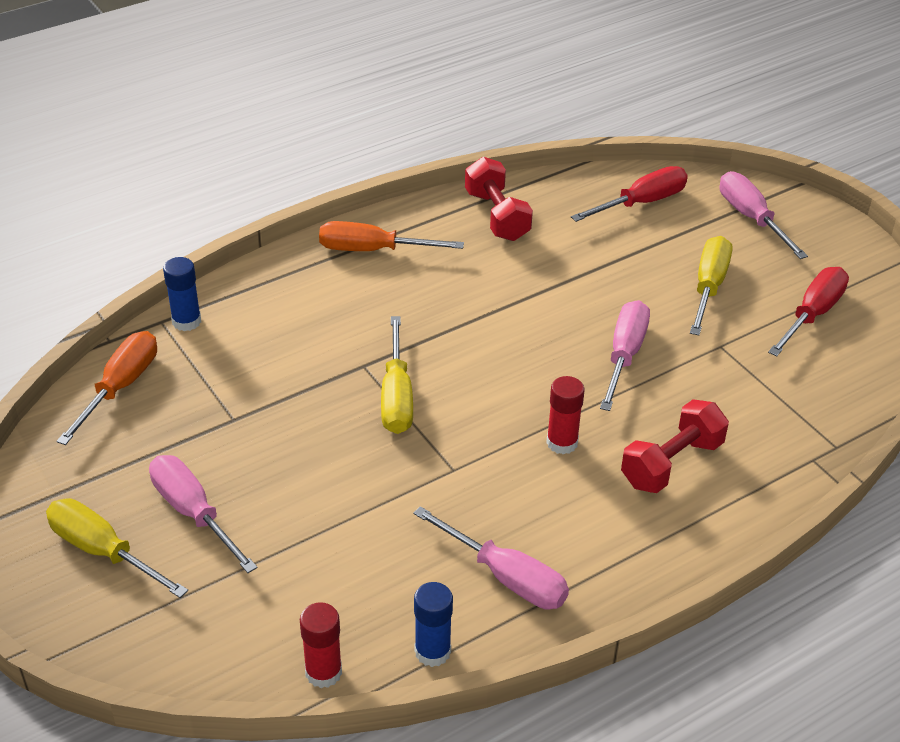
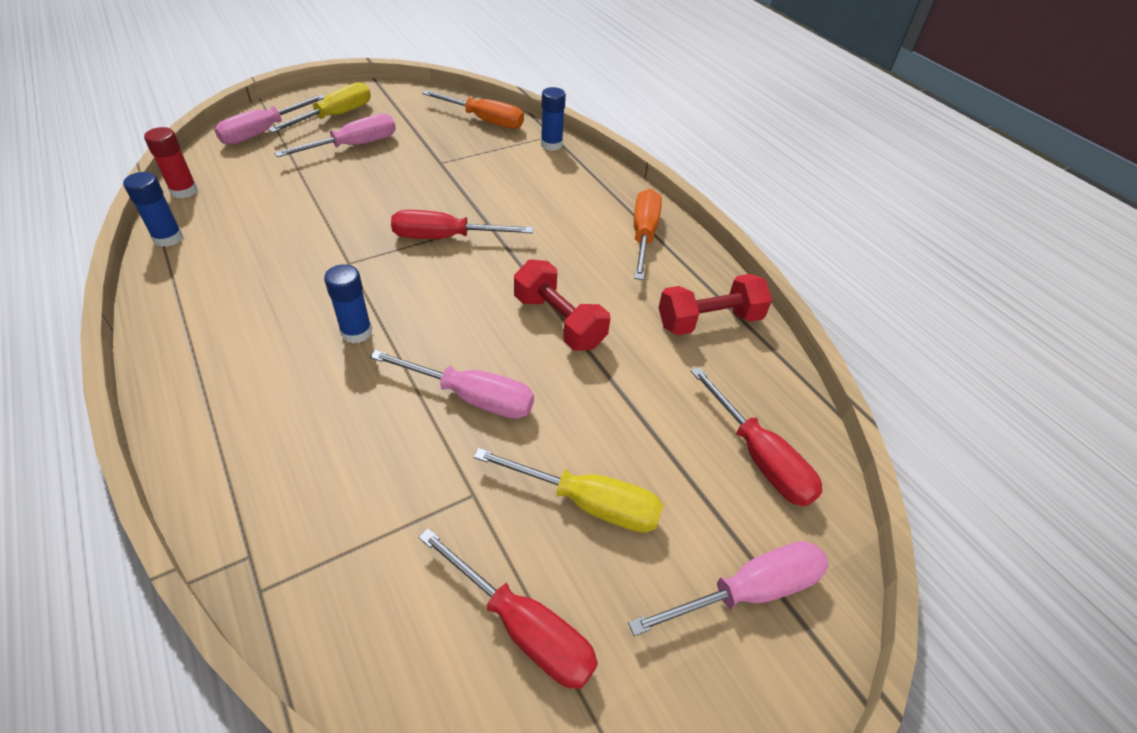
camera: 90 degrees right, 5 degrees up
(396, 396) = (445, 237): yellow screwdriver -> red screwdriver
(506, 577) = (216, 281): pink screwdriver -> pink screwdriver (263, 132)
(562, 442) = (356, 332): red glue stick -> blue glue stick
(671, 463) = (297, 412): red dumbbell -> red dumbbell (559, 322)

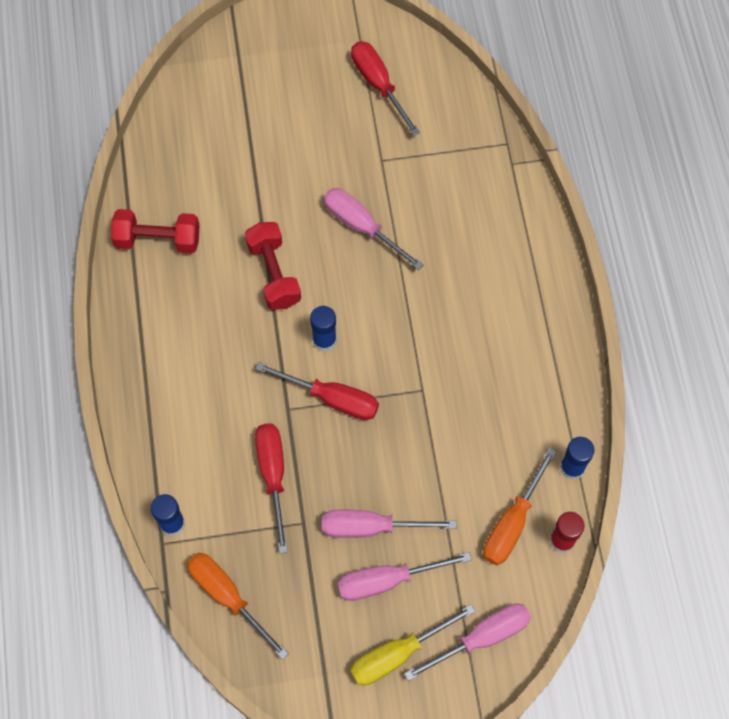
camera: 155 degrees left, 20 degrees up
(356, 332) = (428, 309): blue glue stick -> blue glue stick (324, 340)
(588, 503) = (317, 134): yellow screwdriver -> none
(643, 235) = (153, 350): orange screwdriver -> orange screwdriver (512, 522)
(748, 591) = (255, 64): pink screwdriver -> pink screwdriver (371, 527)
(759, 457) = (197, 128): red screwdriver -> red screwdriver (273, 475)

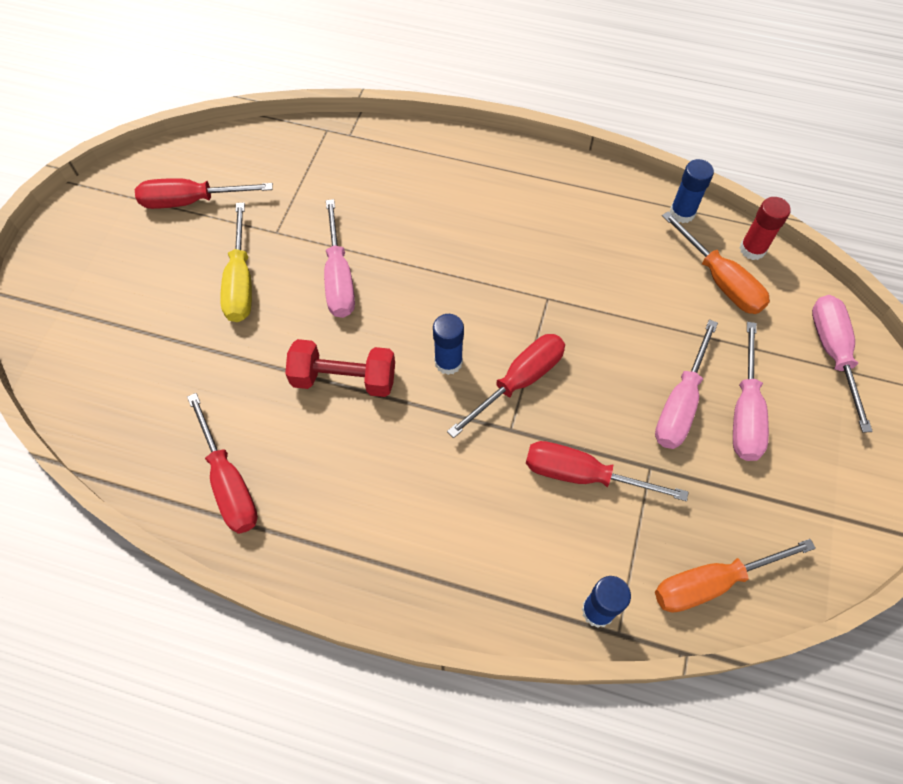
camera: 65 degrees left, 5 degrees down
(158, 240) = (229, 482): red dumbbell -> red screwdriver
(361, 226) = (339, 278): pink screwdriver -> pink screwdriver turned 75 degrees counterclockwise
(397, 654) = (829, 434): yellow screwdriver -> yellow screwdriver (241, 282)

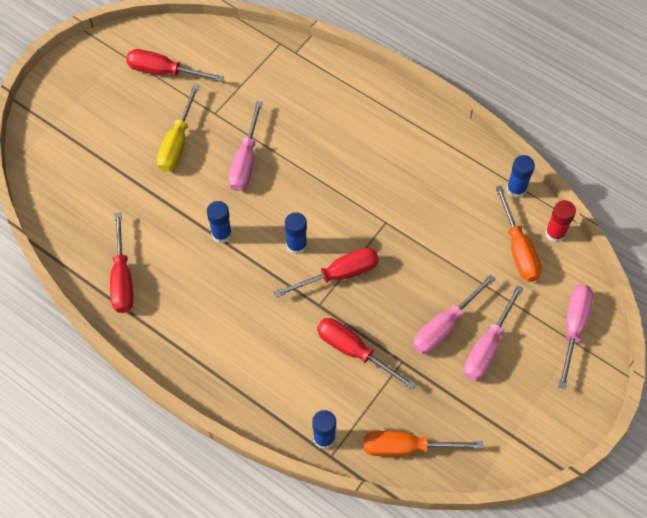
camera: 20 degrees right, 0 degrees up
(344, 379) = (221, 234): red dumbbell -> blue glue stick

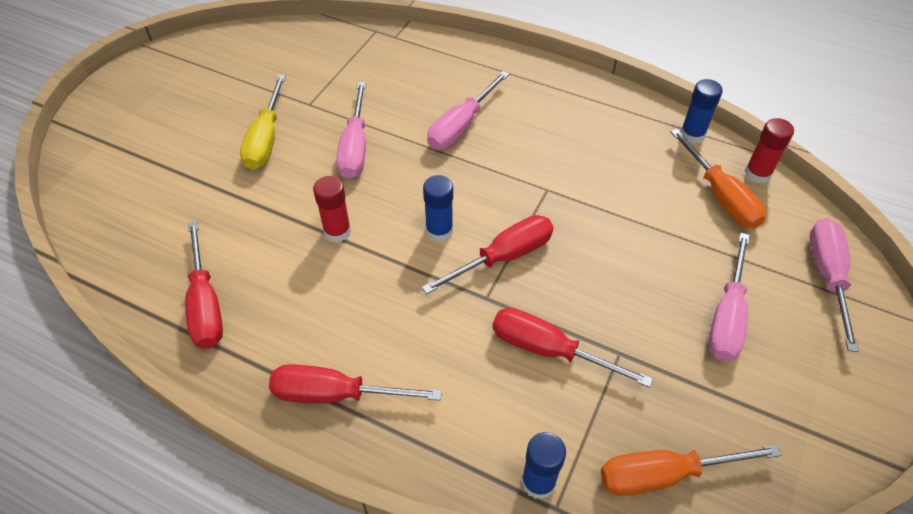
camera: 10 degrees left, 10 degrees down
(164, 71) = (241, 71): red screwdriver -> red screwdriver (336, 394)
(221, 234) = (337, 231): blue glue stick -> red glue stick
(444, 326) = (661, 299): pink screwdriver -> pink screwdriver (461, 126)

